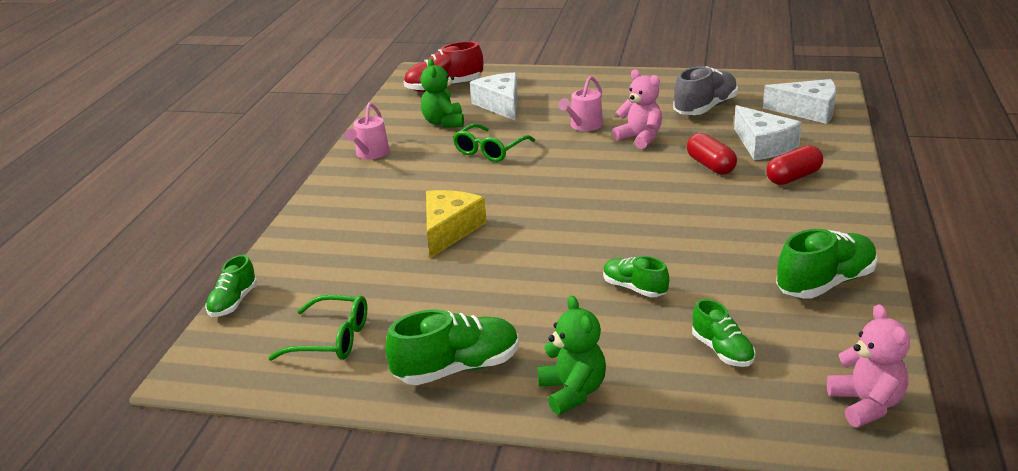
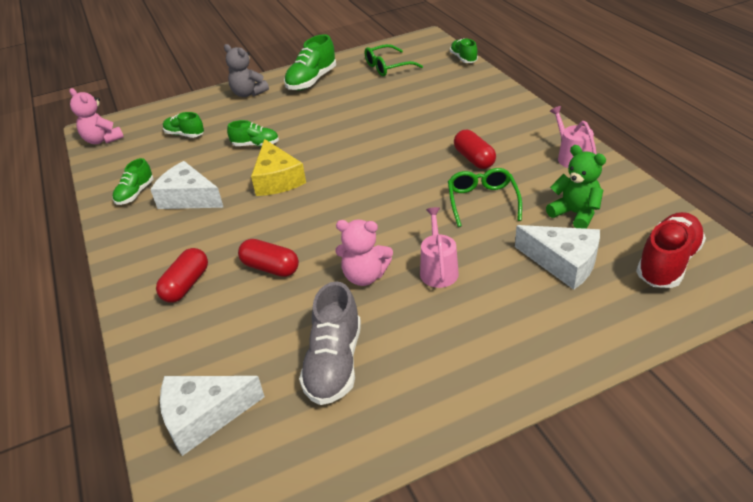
camera: 145 degrees right, 10 degrees up
(441, 181) = (474, 159): none -> red capsule
(449, 230) = (411, 131): yellow cheese -> yellow cheese (277, 179)
(572, 392) = (248, 93): green teddy bear -> grey teddy bear
(763, 145) = (233, 320): white cheese -> white cheese (188, 198)
(825, 283) = (135, 194): green shoe -> green shoe, size x0.61

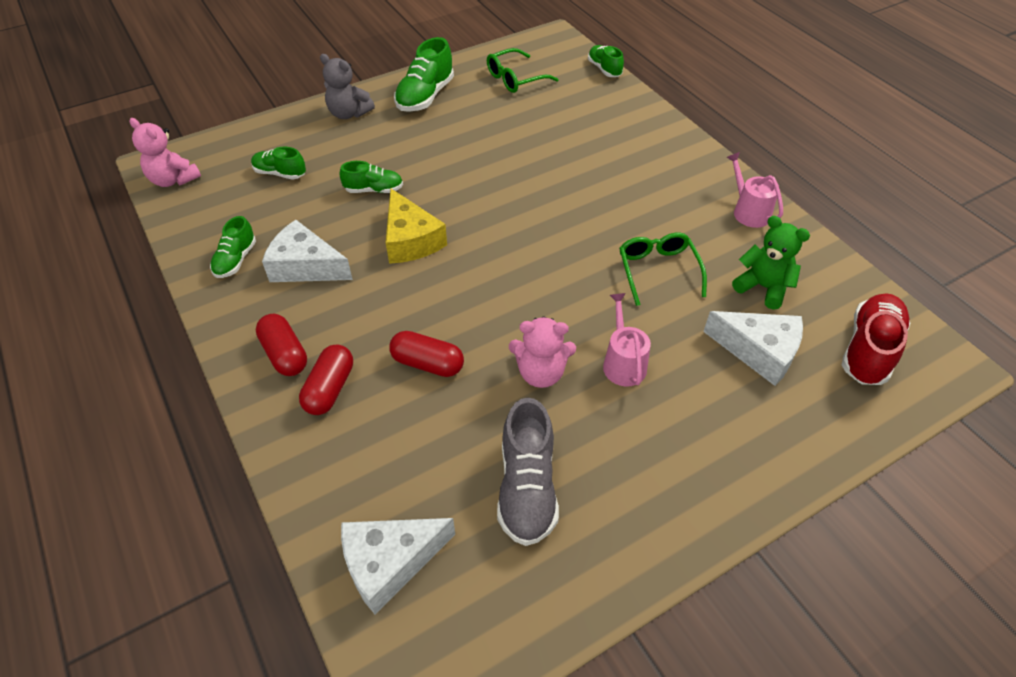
camera: 10 degrees left, 10 degrees up
(474, 159) = (639, 213): red capsule -> red capsule (285, 354)

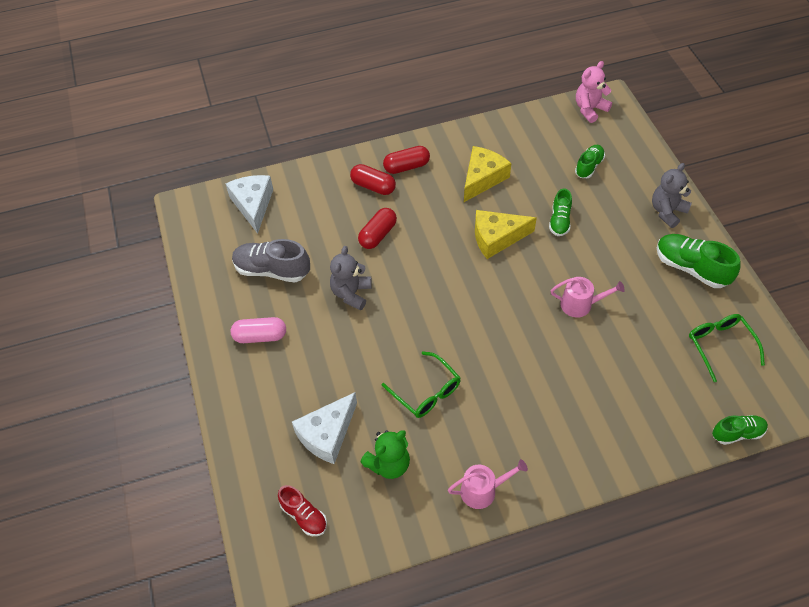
camera: 105 degrees right, 5 degrees up
(236, 260) = (497, 143): green shoe -> none
(305, 266) = (482, 178): white cheese -> yellow cheese
(541, 373) = (351, 293): pink teddy bear -> grey teddy bear
(623, 363) = (344, 343): pink watering can -> pink watering can (580, 304)
(652, 469) = (260, 336): none -> pink capsule
(658, 270) = (426, 392): green glasses -> green glasses turned 45 degrees clockwise
(869, 350) = (304, 516): red shoe -> red shoe, size x0.61

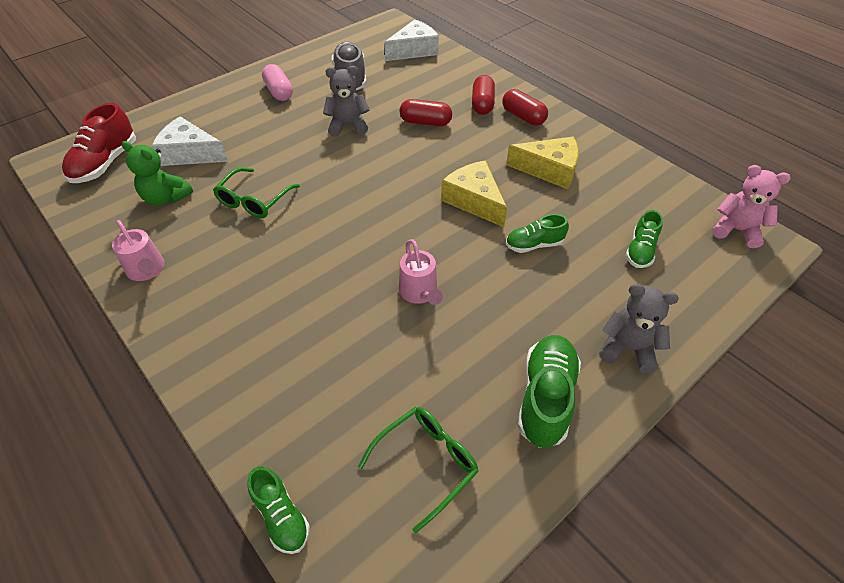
camera: 65 degrees right, 5 degrees down
(304, 516) = (105, 163): red shoe -> red shoe, size x1.63
(589, 166) = (640, 251): green shoe -> green shoe turned 105 degrees clockwise

